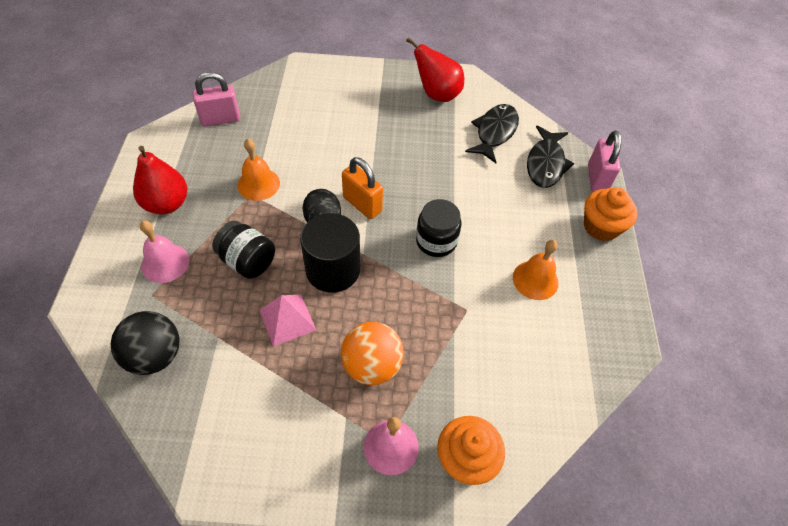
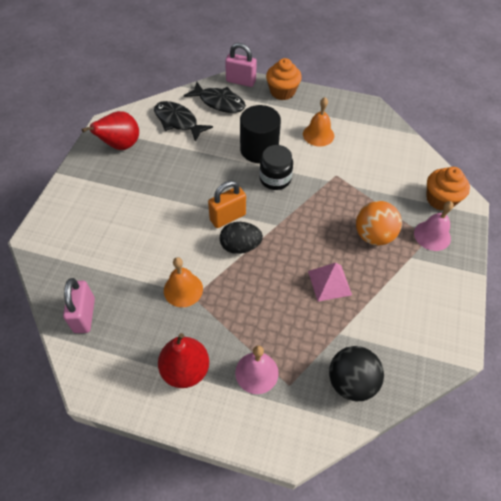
camera: 75 degrees left, 0 degrees up
(248, 261) = (268, 305): black jar -> none
(333, 269) = (288, 247): black cylinder -> black cylinder (259, 149)

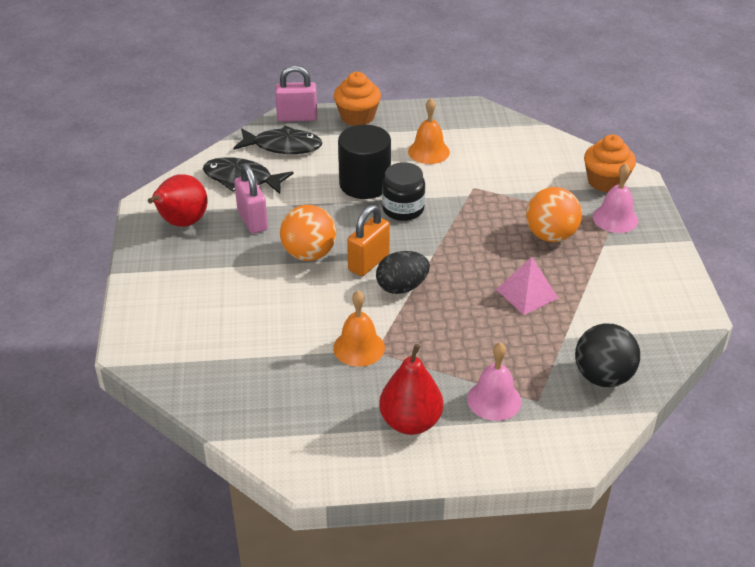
camera: 20 degrees left, 15 degrees down
(84, 315) = (251, 407): pink padlock -> pink padlock (252, 220)
(190, 197) = (309, 254): none -> orange ball

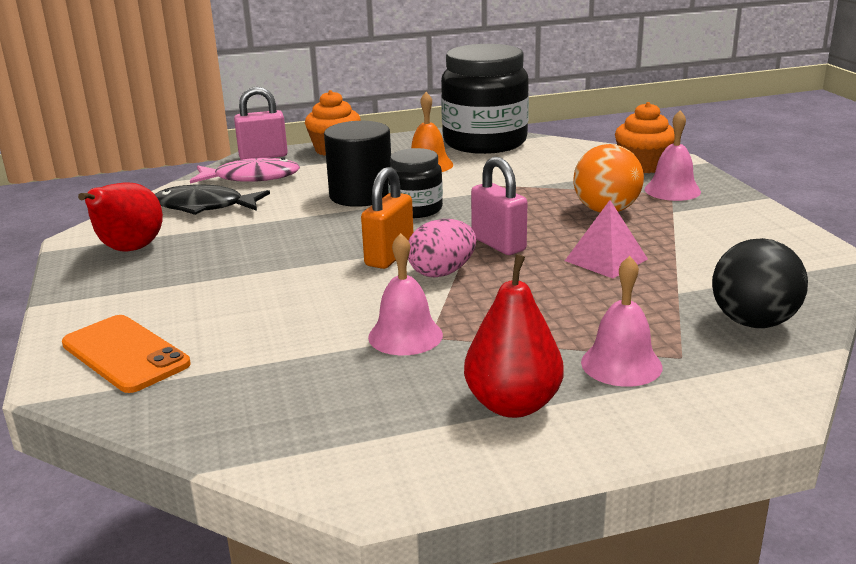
camera: 10 degrees left, 15 degrees down
(172, 332) = (125, 354): none -> orange phone
(252, 220) = (225, 238): pink padlock -> pink padlock (498, 244)
(283, 146) = (251, 178): black fish -> pink fish
(309, 254) = (308, 258): orange ball -> none
(359, 347) = (405, 335): orange bell -> pink bell
(402, 287) = (442, 272): black egg -> pink egg
(485, 126) = (485, 142): none -> black jar

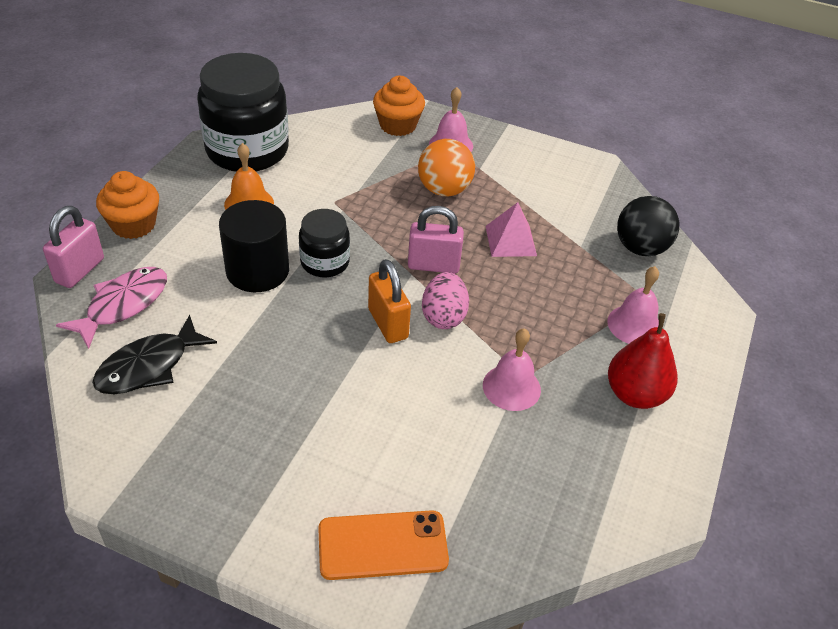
camera: 55 degrees left, 20 degrees up
(129, 250) = (181, 458): red pear -> none

